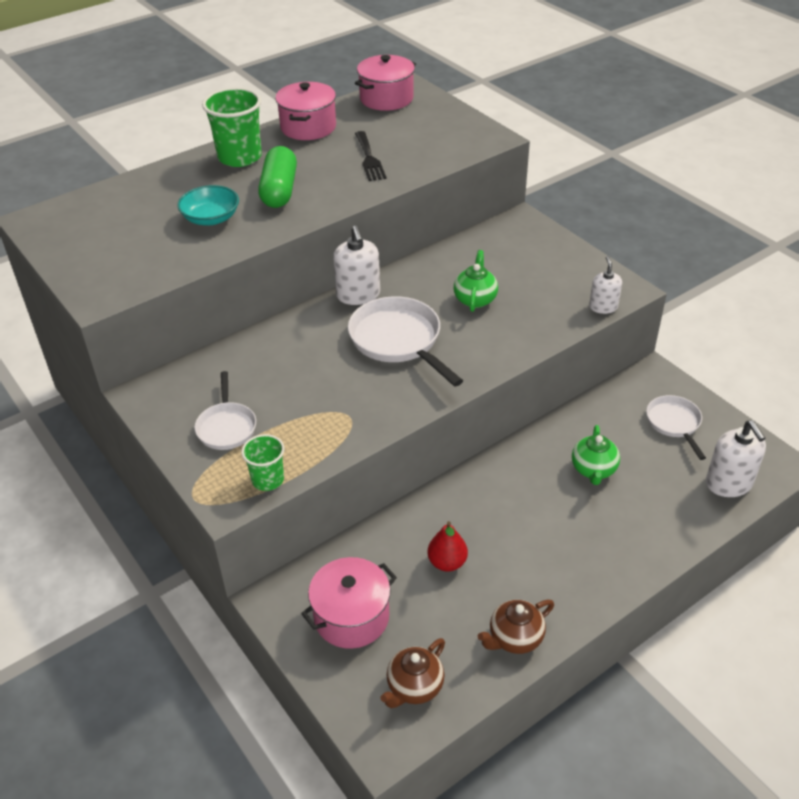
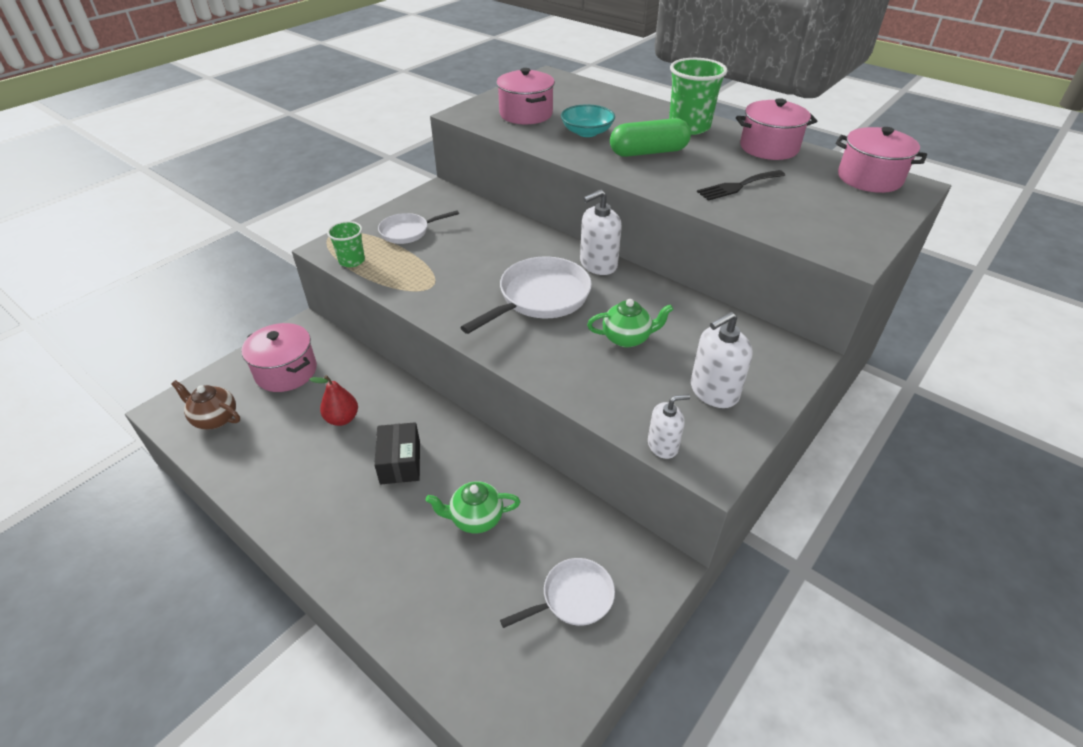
camera: 75 degrees right, 0 degrees up
(135, 252) = (526, 114): none -> pink pot
(515, 638) = (256, 477): brown teapot -> none
(519, 517) = (400, 462): none -> black box
(729, 483) = (479, 667): white soap dispenser -> white soap dispenser (714, 391)

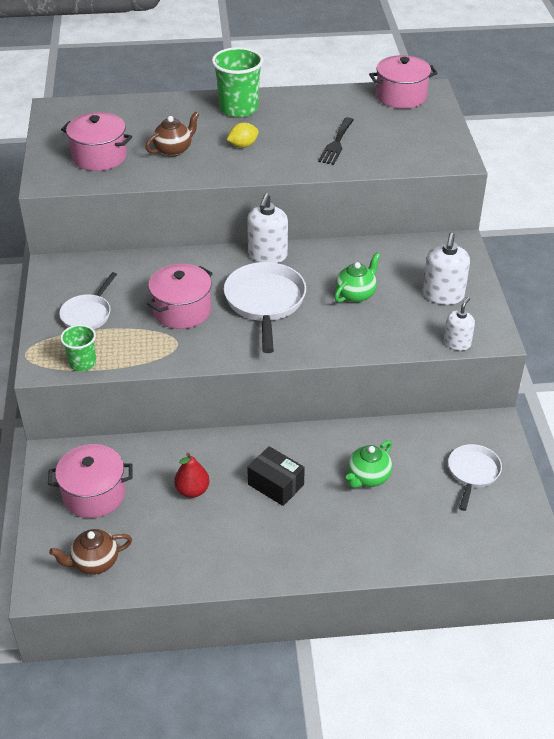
camera: 45 degrees left, 0 degrees up
(587, 132) = (173, 150): turquoise bowl -> brown teapot
(648, 152) = (243, 145): green capsule -> yellow lemon
(769, 147) = (314, 101): pink pot -> pink pot (182, 311)

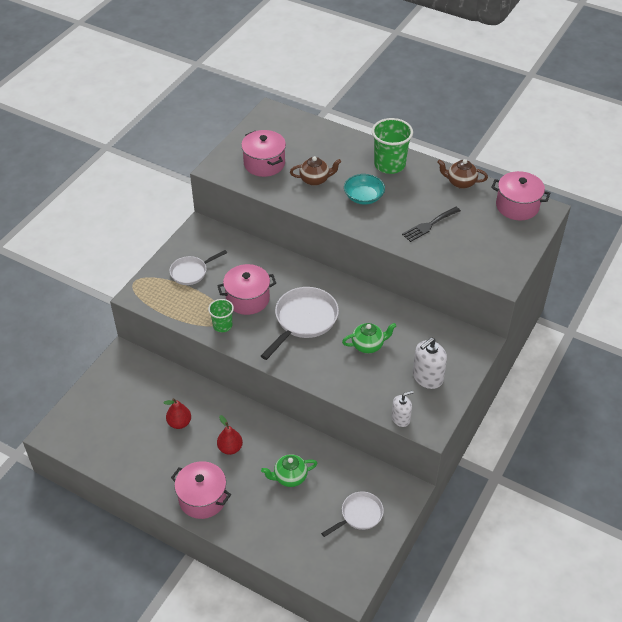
camera: 35 degrees right, 5 degrees up
(82, 363) = (159, 305): green cup -> green cup (222, 325)
(94, 494) = (124, 392): pink pot -> pink pot (202, 498)
(94, 562) = (90, 436): brown teapot -> brown teapot (460, 182)
(243, 145) = (363, 197): yellow lemon -> turquoise bowl
(267, 255) = (338, 285): white soap dispenser -> none
(276, 484) = (230, 448): black box -> red pear

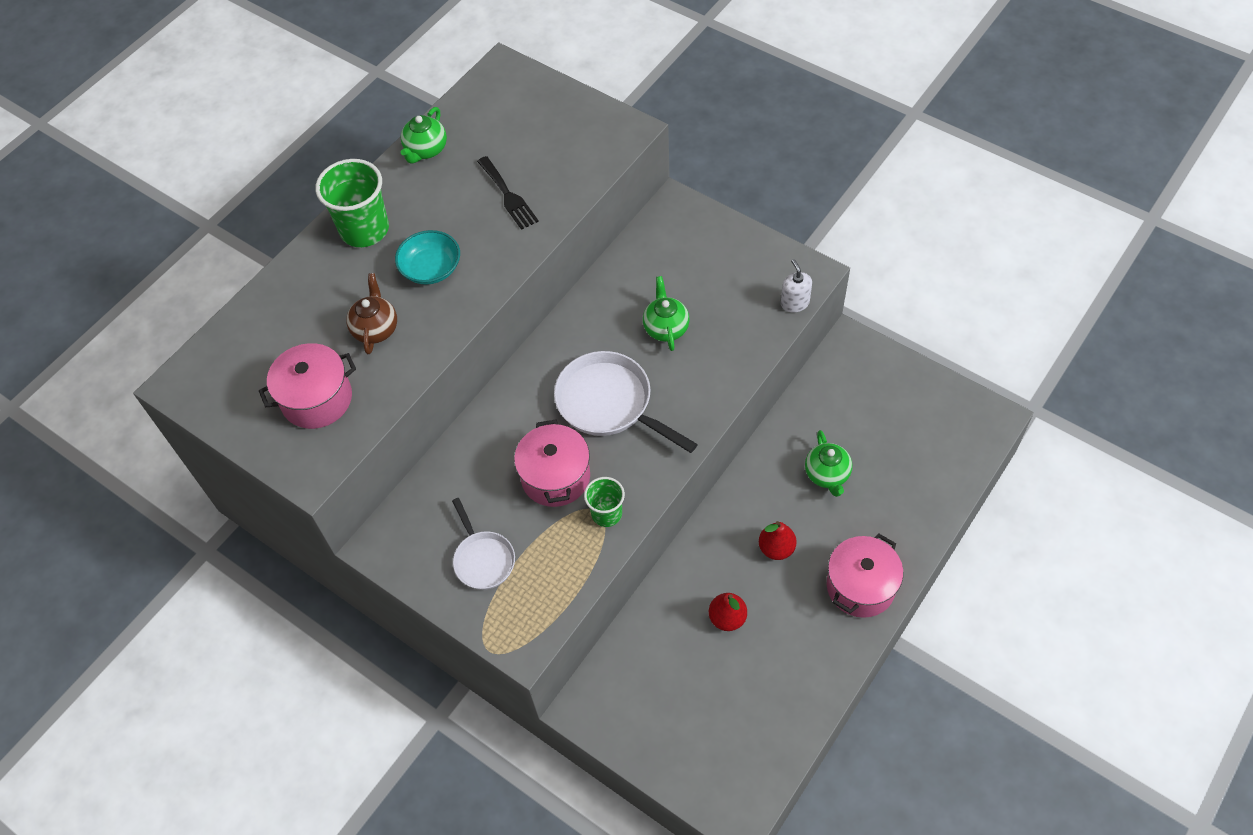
camera: 80 degrees left, 10 degrees up
(359, 515) = (886, 398): white pan -> none
(427, 377) = (728, 267): white soap dispenser -> none
(460, 182) = (426, 150): brown teapot -> green teapot
(517, 206) = (489, 95): pink pot -> none

